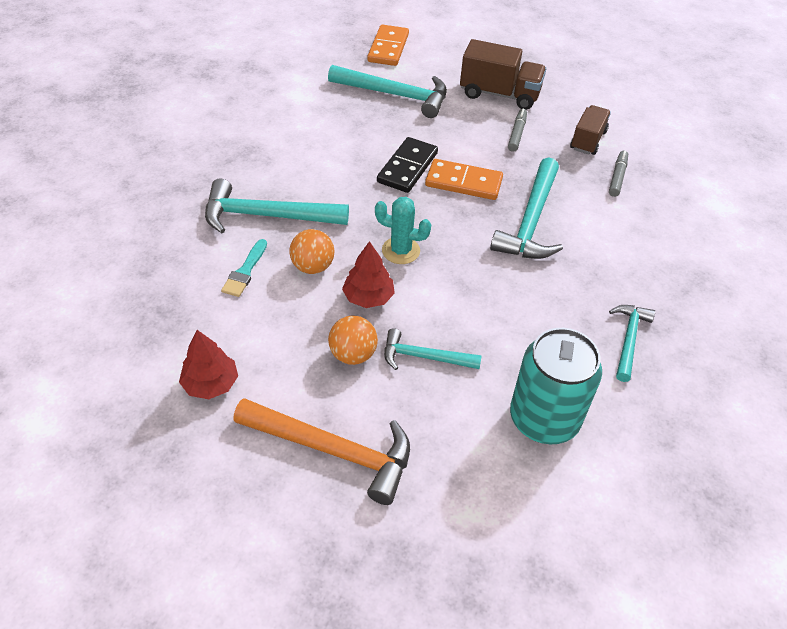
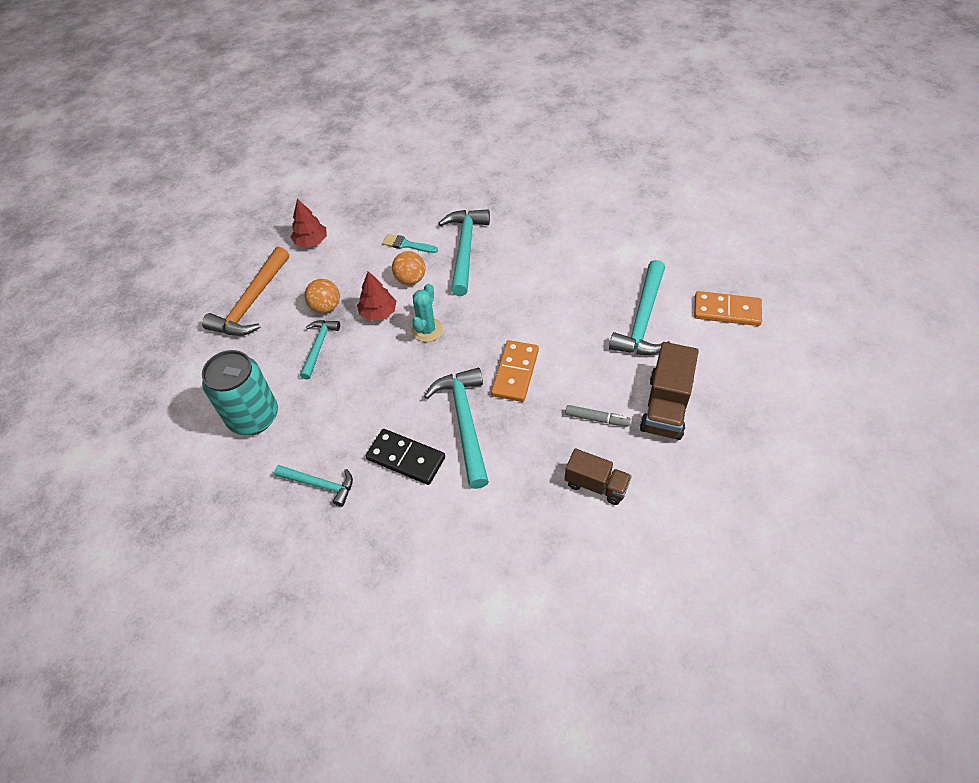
camera: 95 degrees right, 5 degrees up
(407, 167) = (532, 332): black domino -> black domino (406, 458)
(531, 221) = (464, 422): turquoise hammer -> turquoise hammer turned 60 degrees clockwise
(617, 177) = (535, 506): grey marker -> none

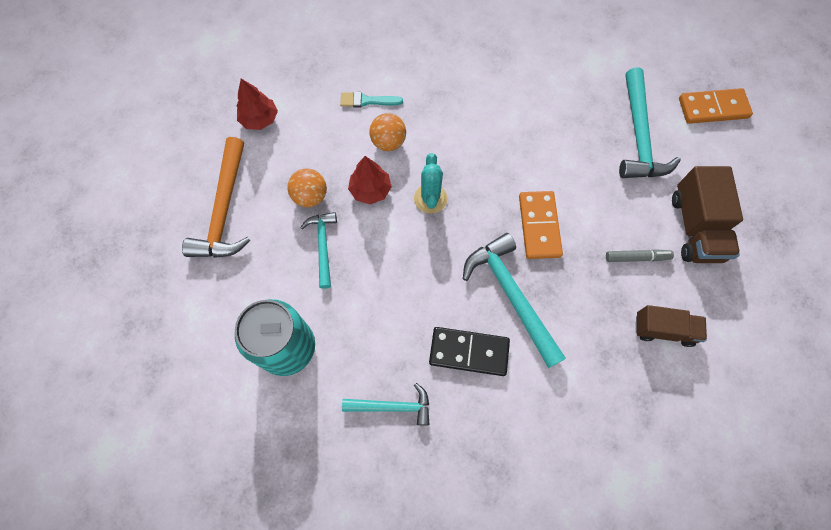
camera: 20 degrees left, 15 degrees up
(465, 249) = (431, 93): turquoise hammer -> none

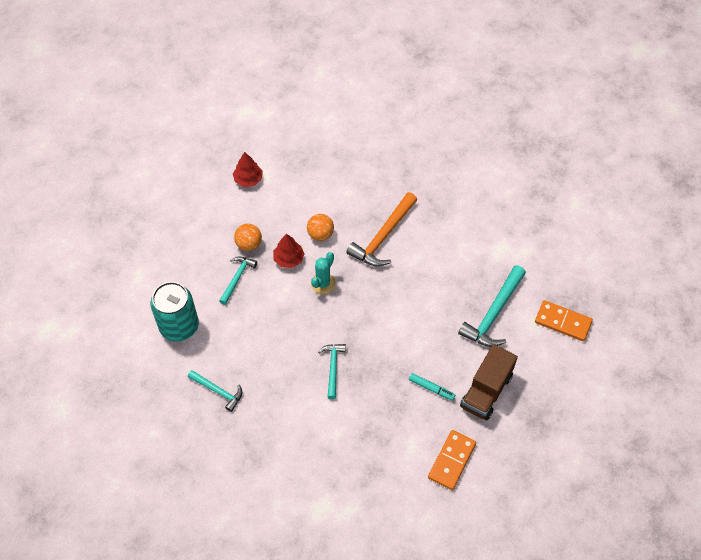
camera: 30 degrees right, 10 degrees down
(224, 210) = (192, 226): orange hammer -> orange hammer (383, 237)
(367, 101) = (325, 200): turquoise brush -> none
(469, 352) = (283, 386): black domino -> none
(511, 295) = (333, 368): turquoise hammer -> turquoise hammer, size x0.59
(539, 226) = (381, 336): orange domino -> orange domino (451, 460)
(637, 257) = (431, 388): grey marker -> turquoise marker
(663, 329) = (415, 439): brown truck -> none

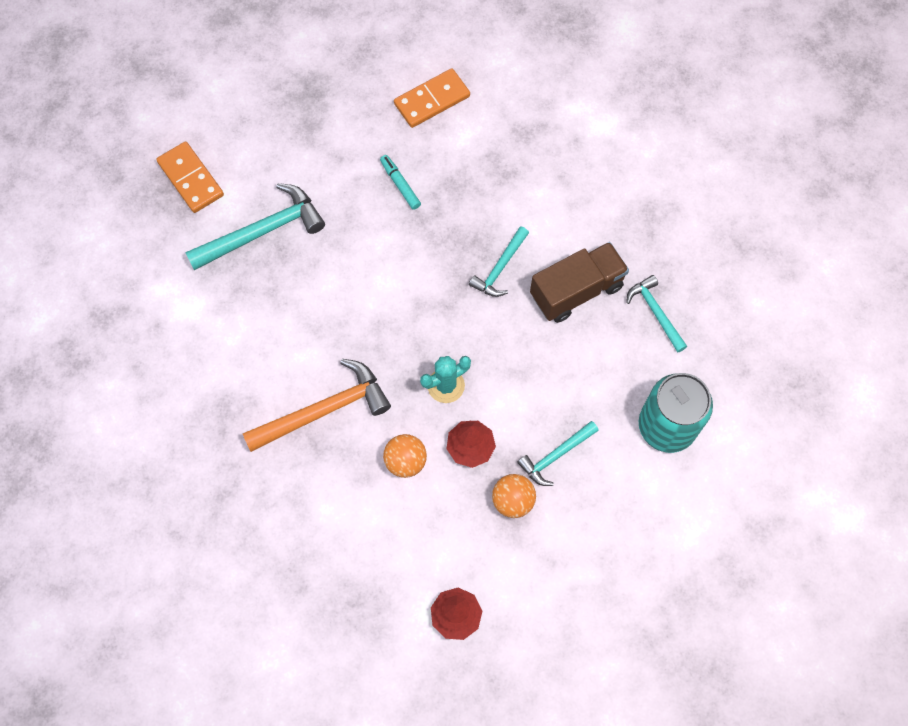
camera: 150 degrees left, 10 degrees up
(486, 391) = (340, 150): brown truck -> brown truck (576, 290)

